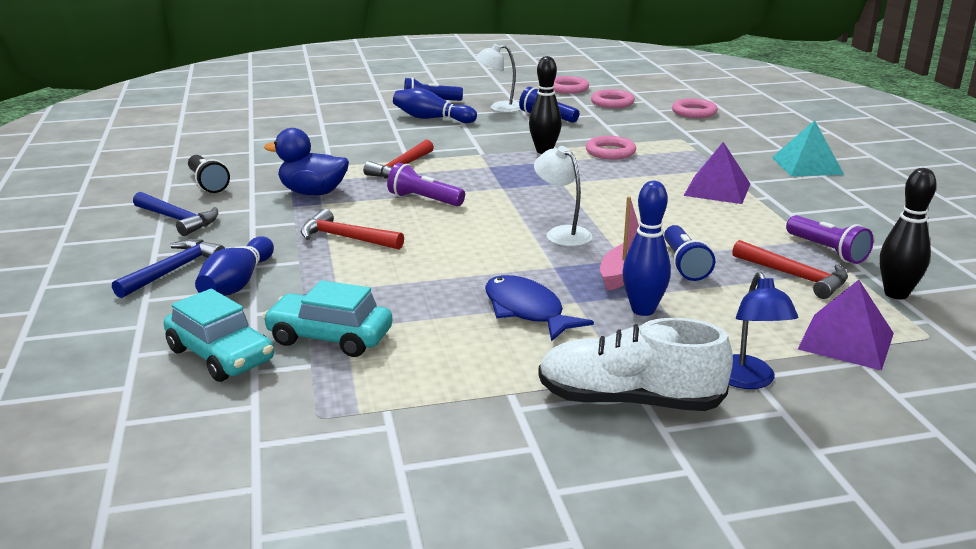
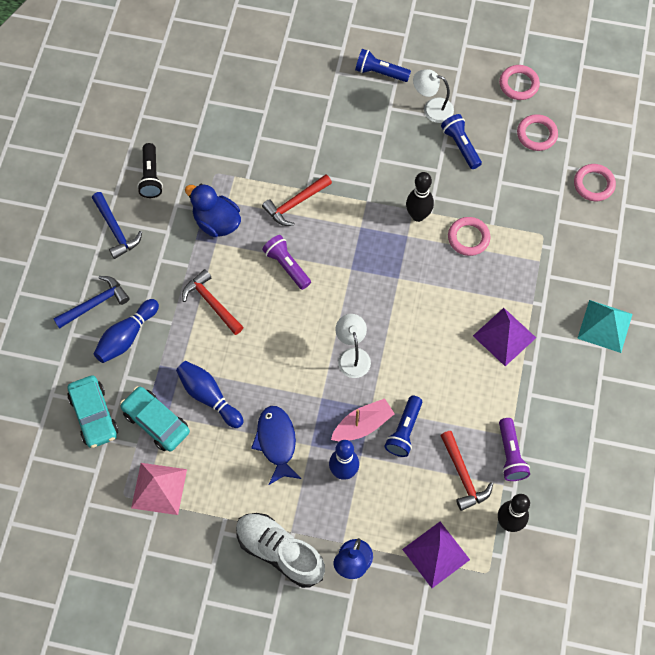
camera: 25 degrees right, 40 degrees up
(378, 394) = (159, 488): none -> pink pyramid
(431, 118) = (364, 111): blue bowling pin -> blue bowling pin (209, 396)

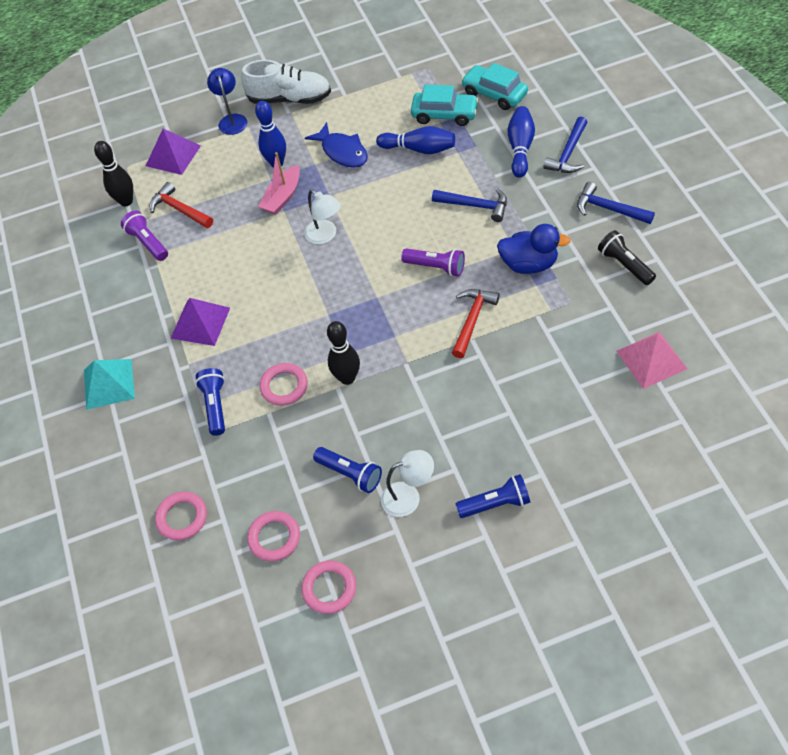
camera: 155 degrees right, 10 degrees down
(159, 488) = (406, 84): pink pyramid -> pink pyramid (651, 359)
(211, 303) = (475, 206): red hammer -> blue hammer
(404, 431) = (246, 211): blue flashlight -> blue flashlight (215, 406)

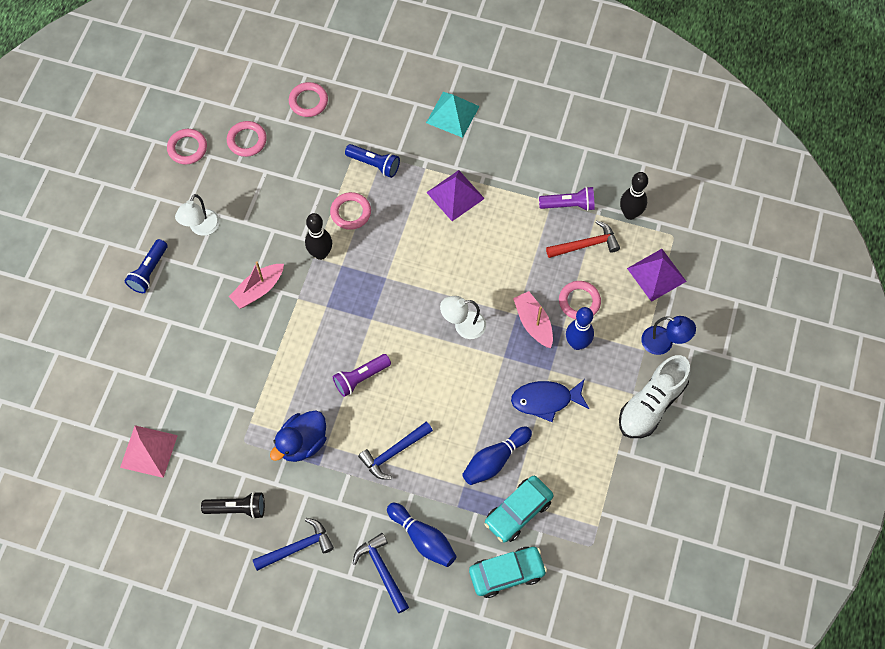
camera: 120 degrees right, 10 degrees up
(238, 183) = (579, 301): none -> pink ring
(350, 474) = (248, 207): blue flashlight -> none
(427, 398) = (258, 289): none -> pink boat
(472, 320) = (291, 365): red hammer -> none

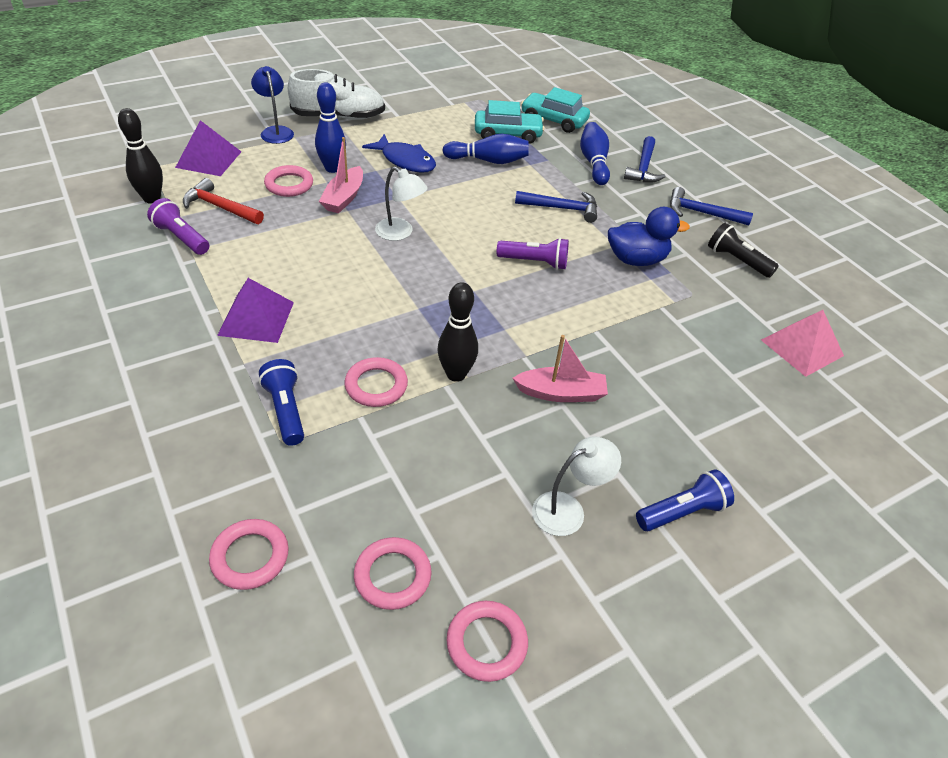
camera: 140 degrees left, 20 degrees down
(452, 114) = (132, 389): turquoise pyramid -> none

